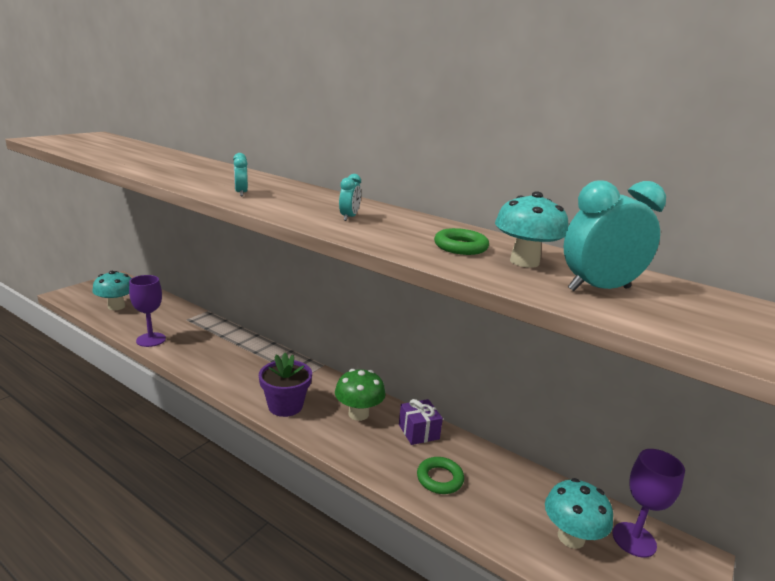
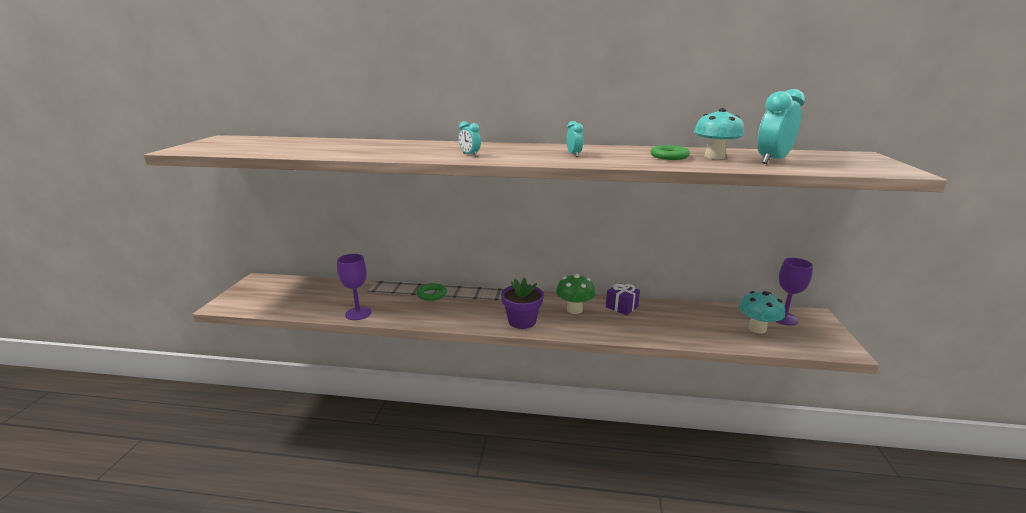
camera: 25 degrees left, 0 degrees up
(116, 306) = (289, 300): turquoise mushroom -> none
(439, 479) = (663, 326): green ring -> green ring (432, 294)

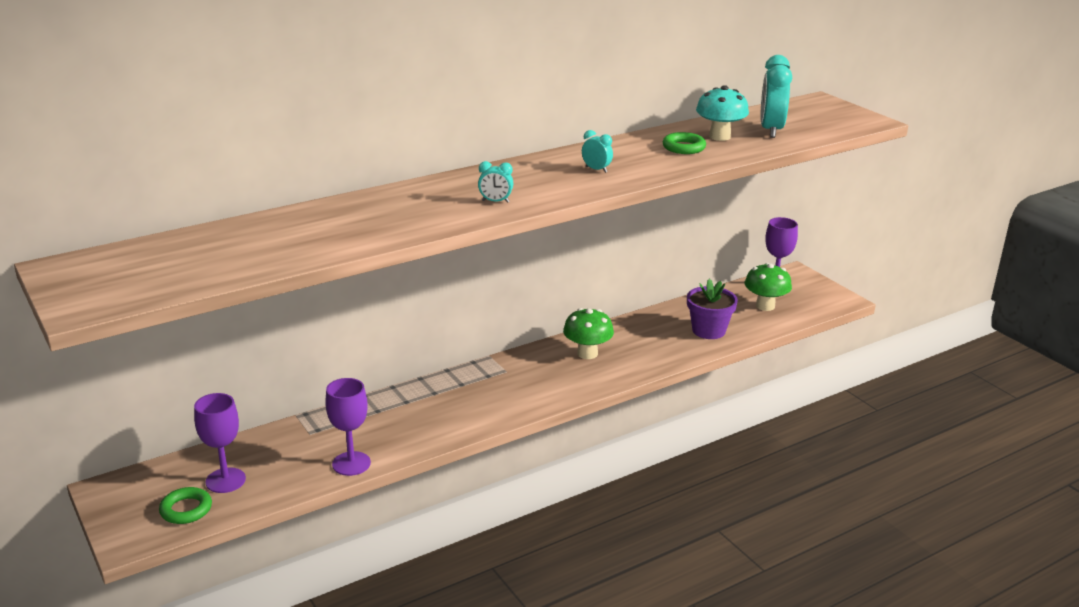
camera: 40 degrees left, 5 degrees up
(299, 296) = (225, 480): none -> purple goblet
(432, 294) = (403, 402): green ring -> green ring (186, 509)
(522, 321) = (553, 389): purple flower pot -> purple flower pot (708, 330)
(621, 307) = (628, 331): purple gift -> none
(757, 328) = (765, 306): turquoise mushroom -> green mushroom

